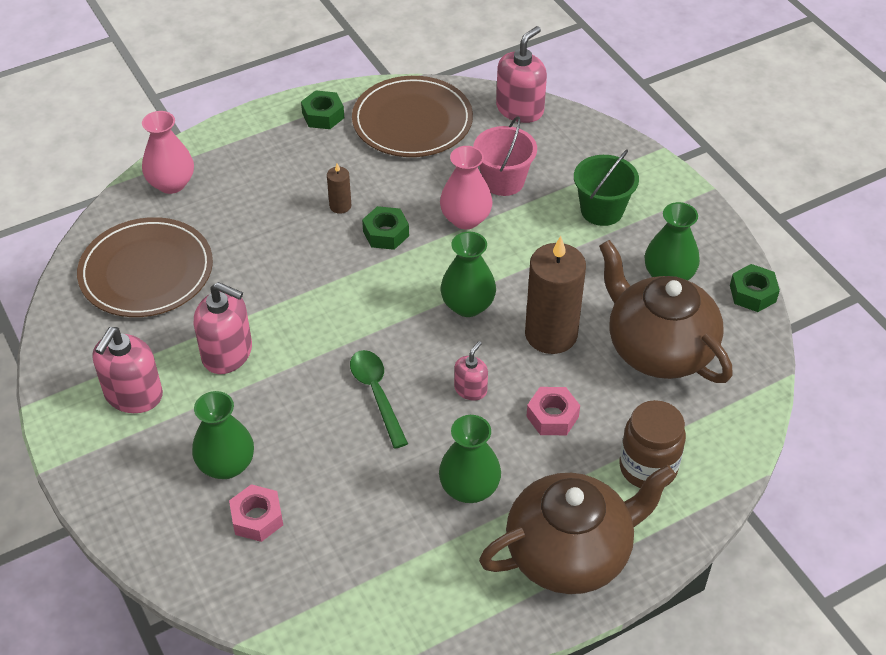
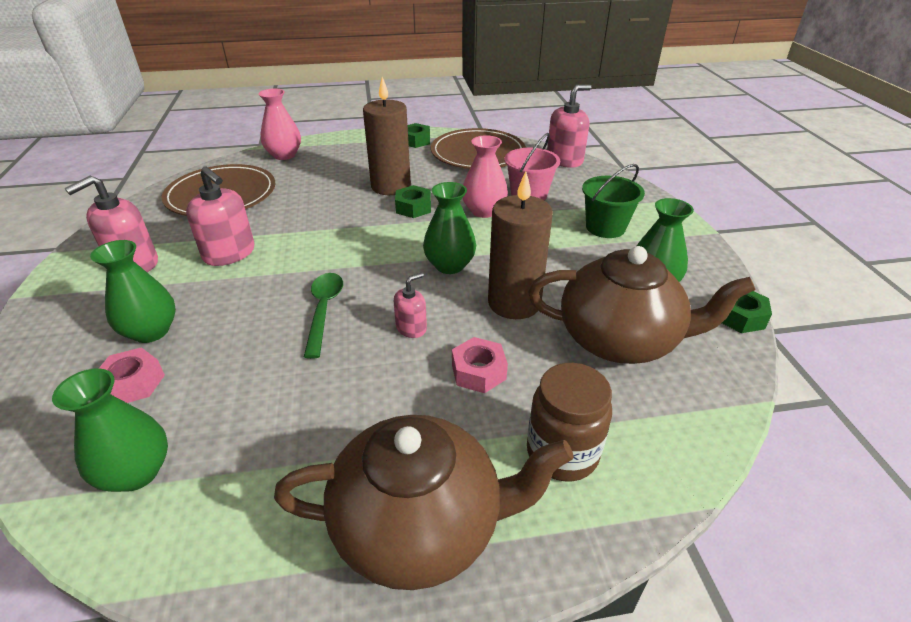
camera: 20 degrees right, 10 degrees down
(340, 206) = (391, 186): brown candle -> brown candle, size x2.21
(469, 488) = (351, 416): green vase -> green vase (136, 472)
(658, 349) = (620, 340): brown teapot -> brown teapot turned 120 degrees clockwise

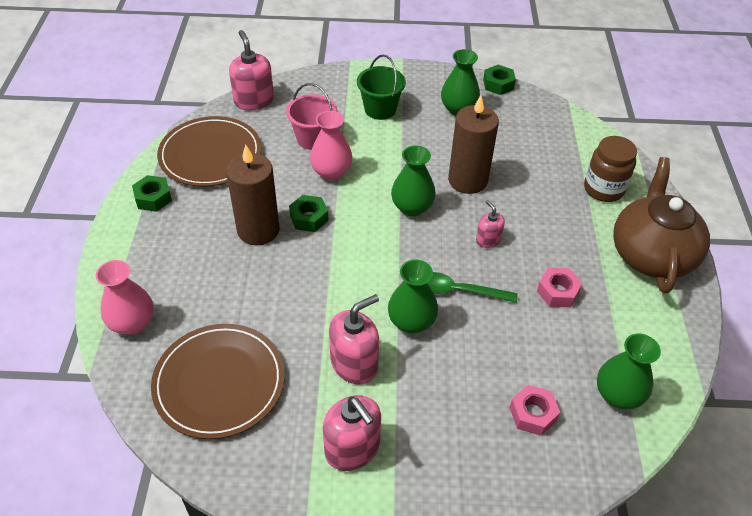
camera: 80 degrees left, 10 degrees up
(151, 331) = (469, 412): green vase -> green vase (411, 322)
(478, 371) = (537, 212): pink nut -> pink nut (557, 292)
(620, 340) = (513, 140): brown teapot -> none

